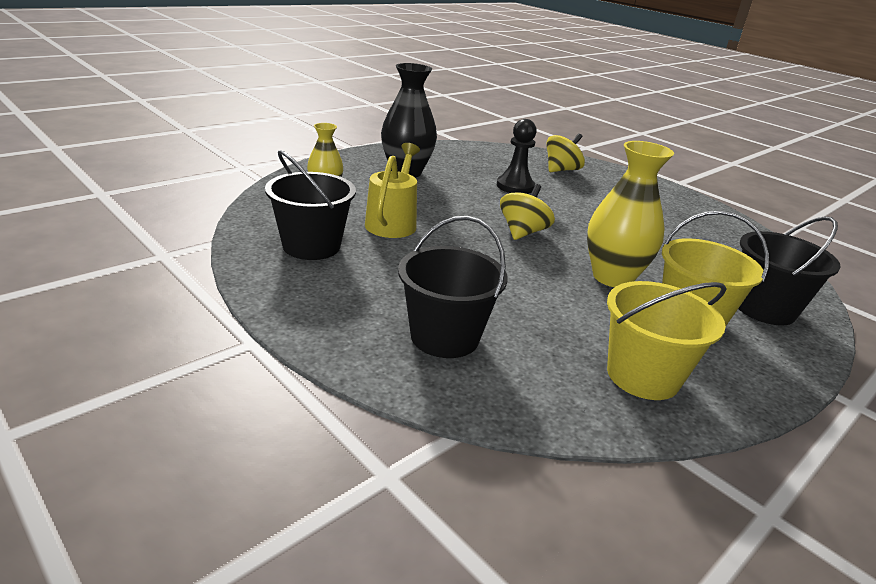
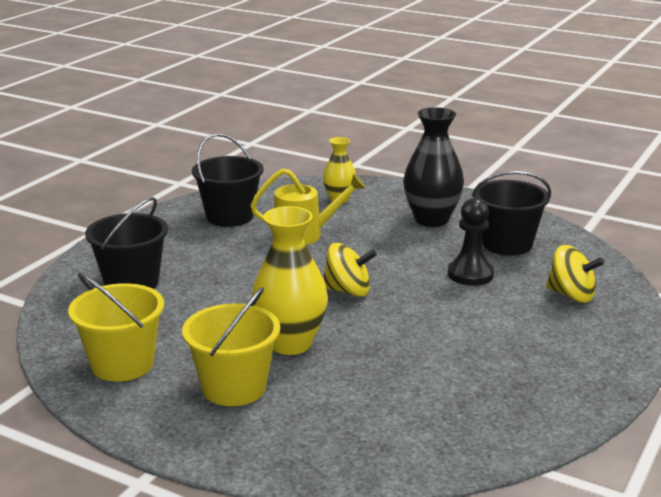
camera: 75 degrees right, 5 degrees down
(764, 308) = (295, 435): black bucket -> black bucket (507, 244)

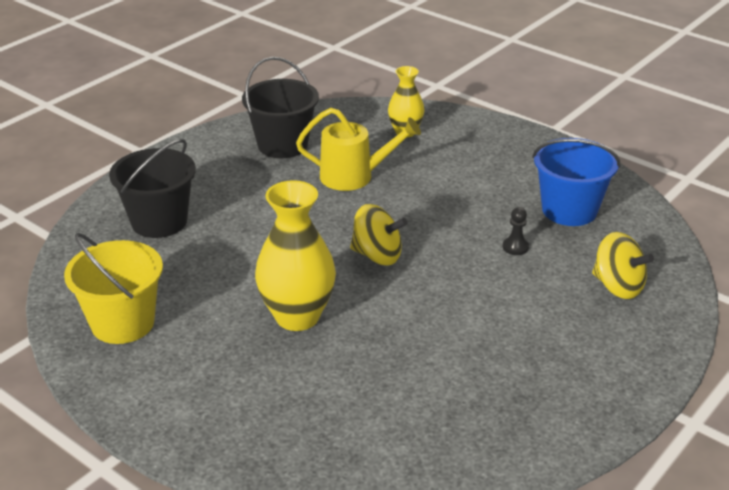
camera: 10 degrees right, 10 degrees up
(234, 387) = (224, 365): yellow bucket -> none
(431, 220) = (497, 169): black vase -> none
(470, 274) = (515, 247): black pawn -> black pawn, size x0.52
(507, 244) = (569, 210): black bucket -> blue bucket

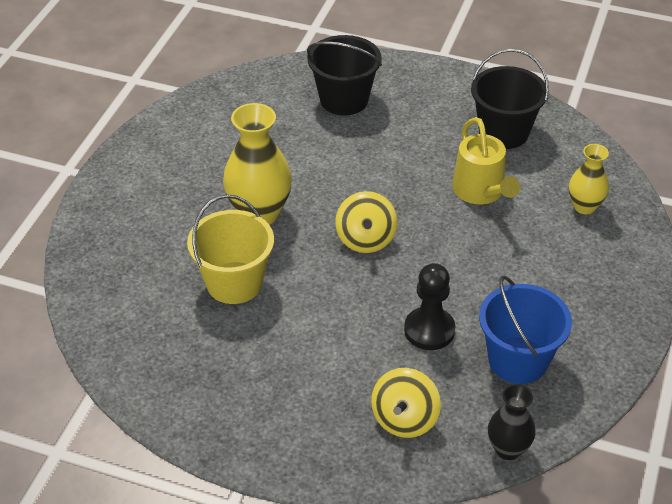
camera: 70 degrees right, 10 degrees up
(123, 323) = (210, 125): yellow bucket -> yellow bucket (234, 283)
(515, 247) = (429, 330): black pawn -> black pawn, size x1.91
(666, 240) = (508, 449): none -> black vase

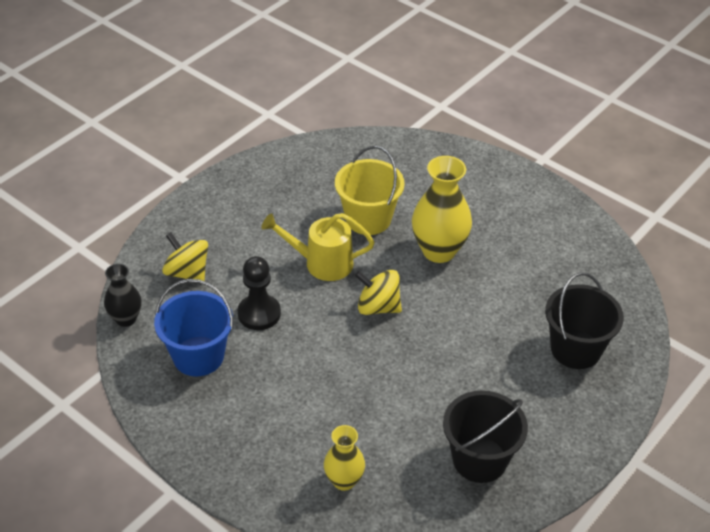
camera: 110 degrees right, 0 degrees up
(481, 192) = (399, 407): yellow watering can -> yellow watering can (321, 263)

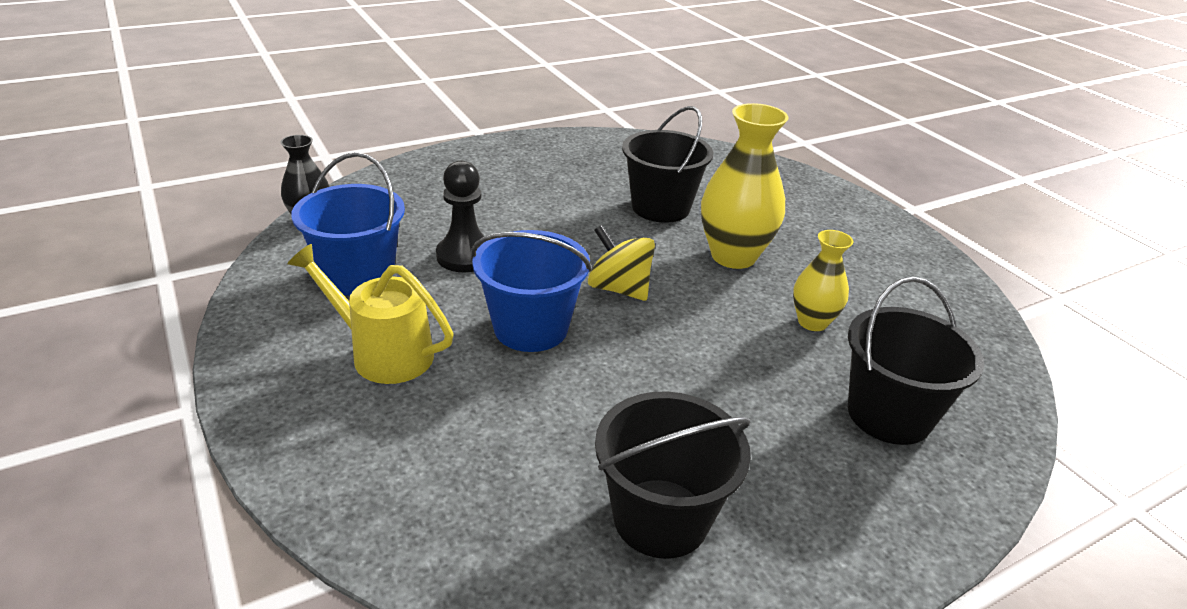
camera: 20 degrees right, 10 degrees down
(187, 272) = (415, 201): yellow spinning top -> none
(321, 263) = (576, 231): yellow watering can -> yellow watering can (382, 353)
(340, 359) = (531, 328): none -> blue bucket
(344, 481) = (429, 475): yellow vase -> yellow vase (812, 322)
(368, 219) = (660, 207): yellow bucket -> black bucket

